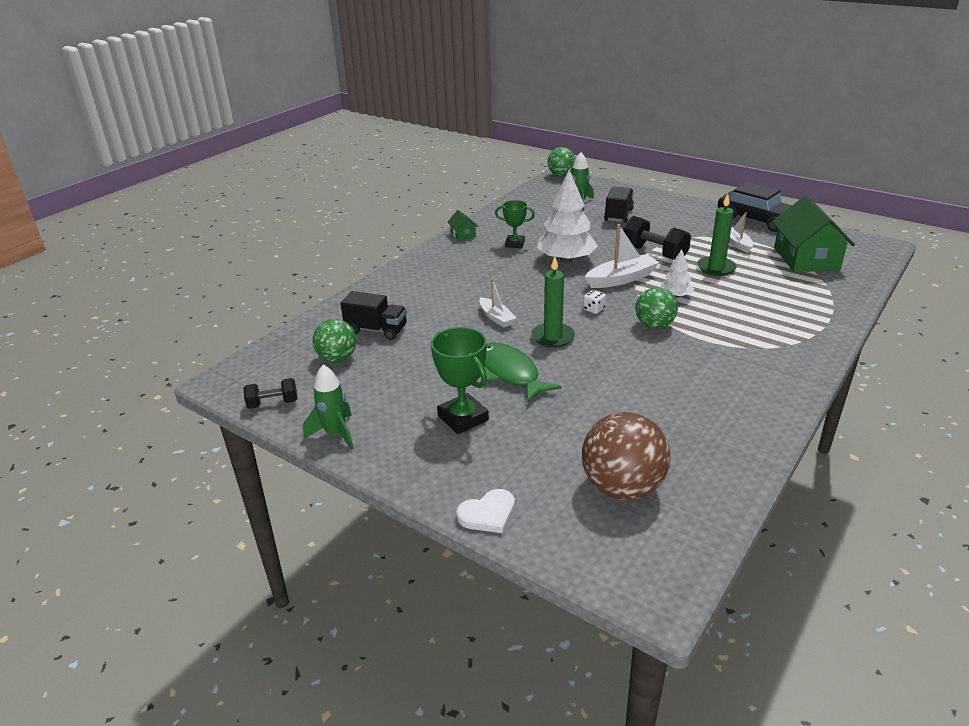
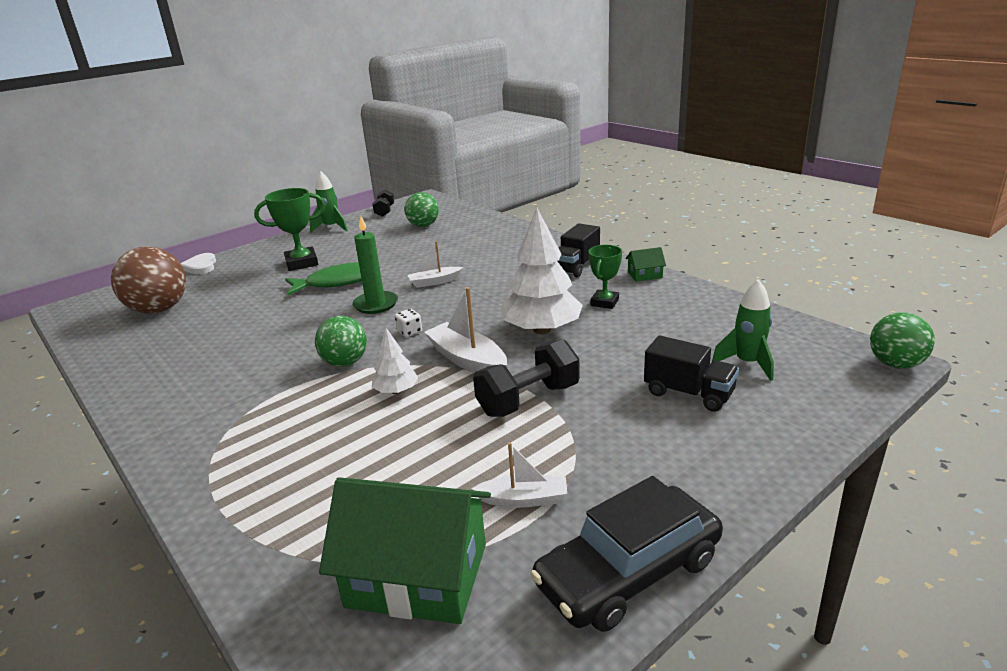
camera: 105 degrees right, 5 degrees down
(376, 330) = (454, 236): black truck -> black truck (576, 267)
(621, 279) = (467, 360): white boat -> white boat turned 150 degrees clockwise
(716, 268) = (448, 447): green candle -> none

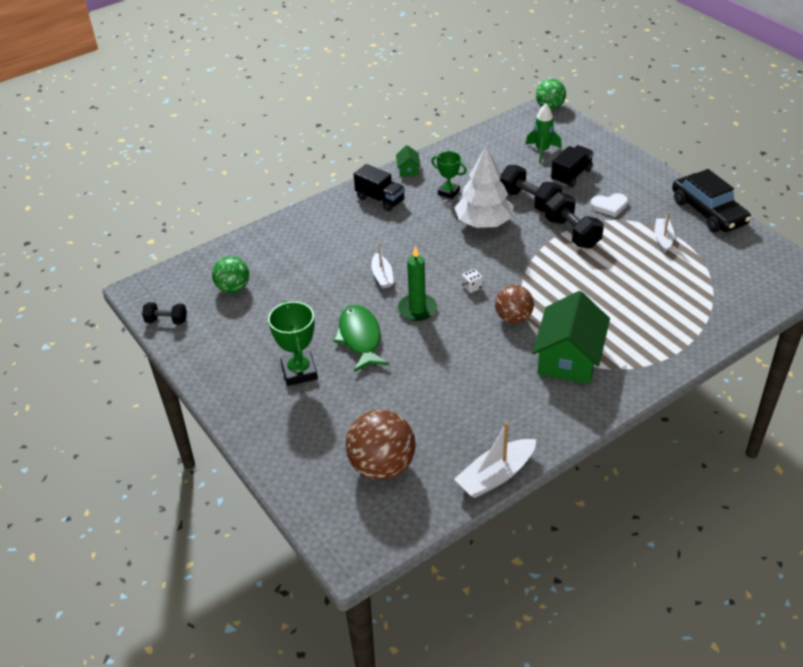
camera: 85 degrees left, 15 degrees up
(201, 266) = (272, 460): white heart -> white heart (609, 206)
(331, 227) = (199, 361): green rocket -> none
(345, 362) = (513, 318): green ball -> brown ball
(396, 391) = (556, 289): white tree -> none
(417, 575) = (717, 273): green house -> green house (569, 358)
(467, 360) = (520, 257): white boat -> white boat (495, 475)
(602, 359) = (529, 201): none -> black dumbbell

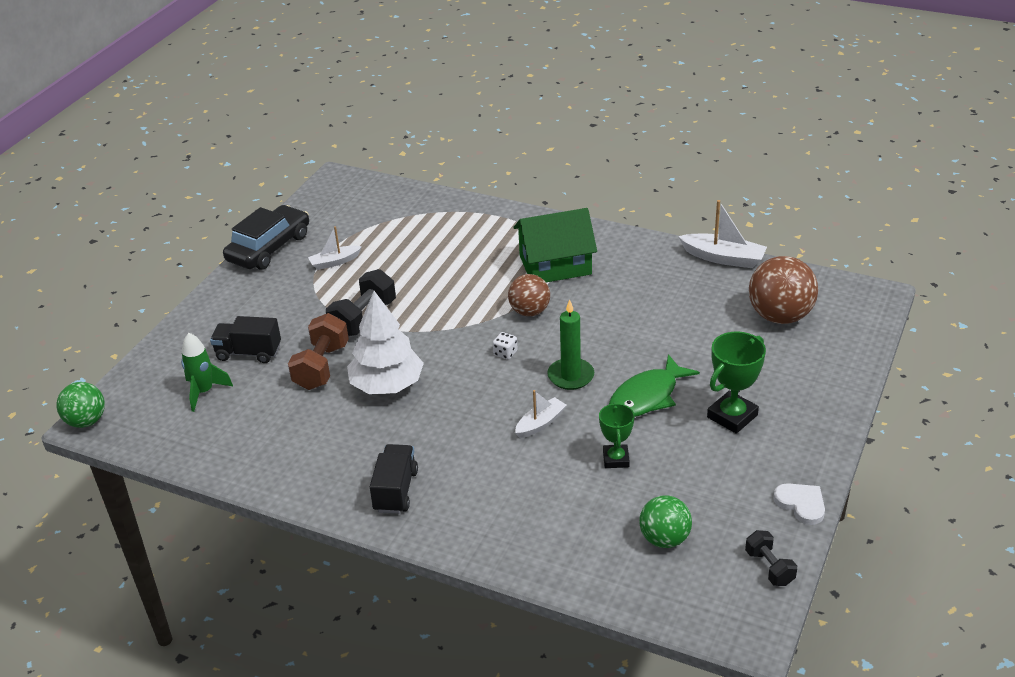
camera: 120 degrees left, 5 degrees down
(408, 169) = (311, 494): green house -> none
(448, 192) = (342, 436): green trophy -> green trophy (616, 459)
(529, 201) = (321, 367): black dumbbell -> brown dumbbell
(609, 206) = (296, 309): white heart -> white heart (801, 504)

